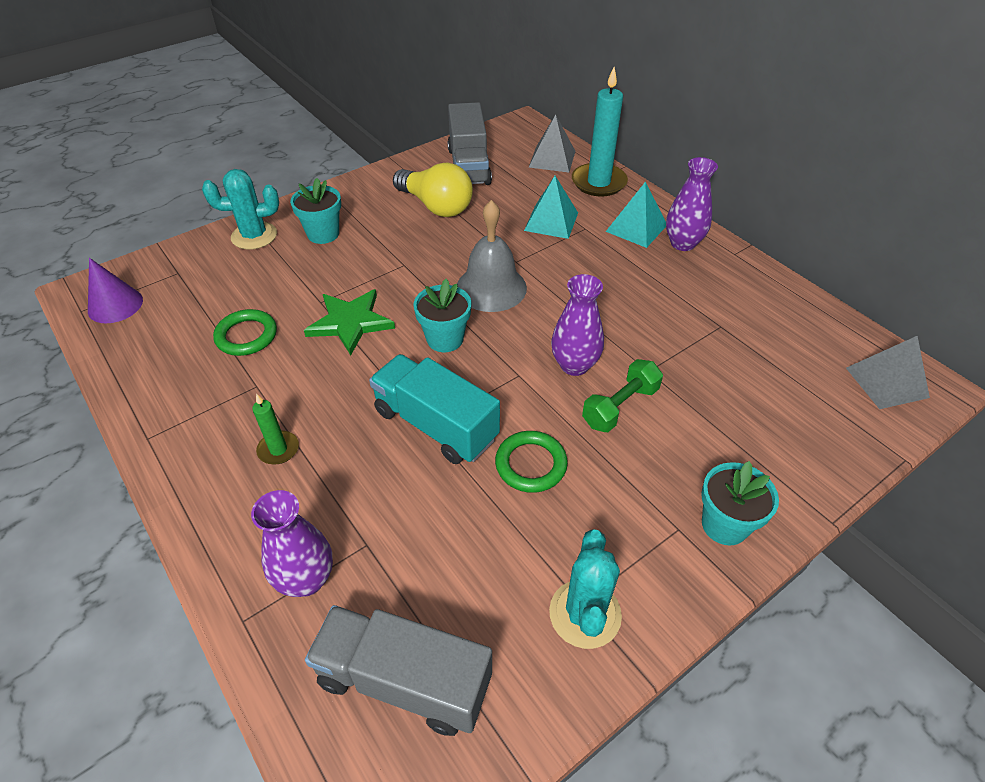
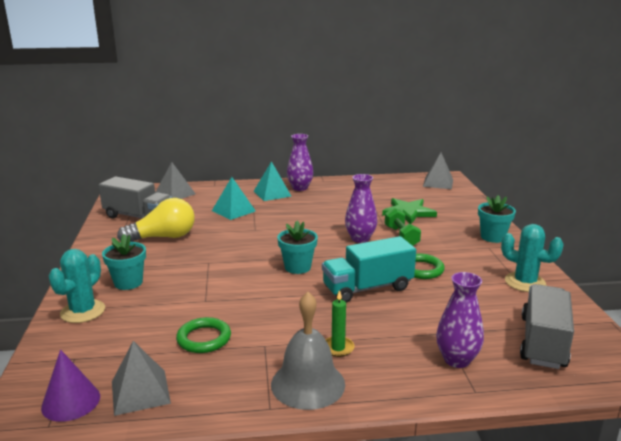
camera: 60 degrees left, 25 degrees down
(142, 338) = (140, 392): none -> grey pyramid
(350, 322) = (242, 294): green star -> green star (408, 212)
(404, 680) = (543, 342): grey truck -> grey truck turned 150 degrees clockwise
(491, 288) = (269, 242): grey bell -> grey bell (308, 384)
(598, 182) = (218, 190): turquoise candle -> none

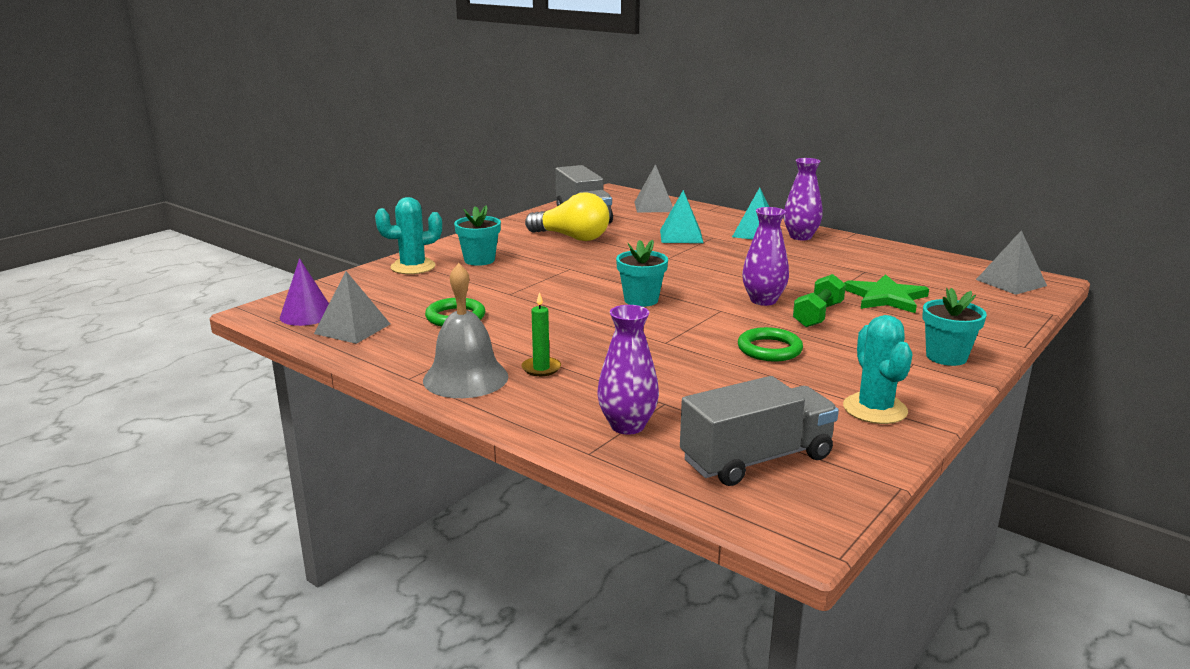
camera: 45 degrees right, 0 degrees up
(367, 288) = (671, 340): turquoise truck -> none

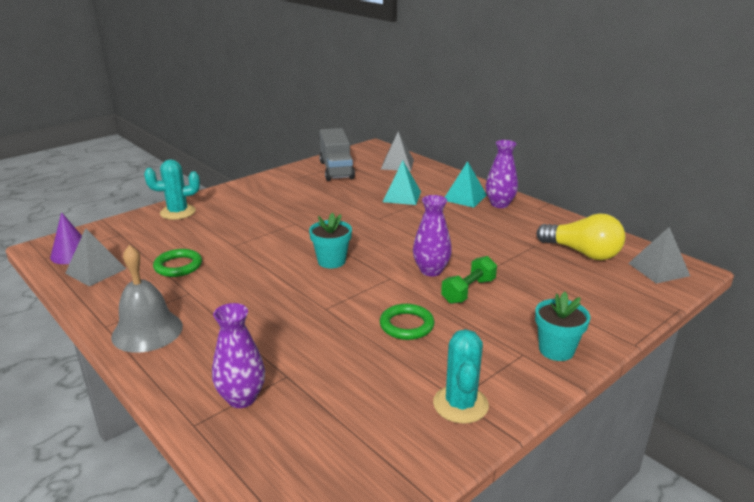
camera: 10 degrees right, 5 degrees up
(479, 260) = (231, 209): turquoise flower pot -> none
(541, 368) = (211, 327): green candle -> none
(572, 237) = (315, 191): yellow light bulb -> yellow light bulb (582, 253)
(756, 459) = (326, 450): grey truck -> none
(885, 297) = (537, 276): green star -> none

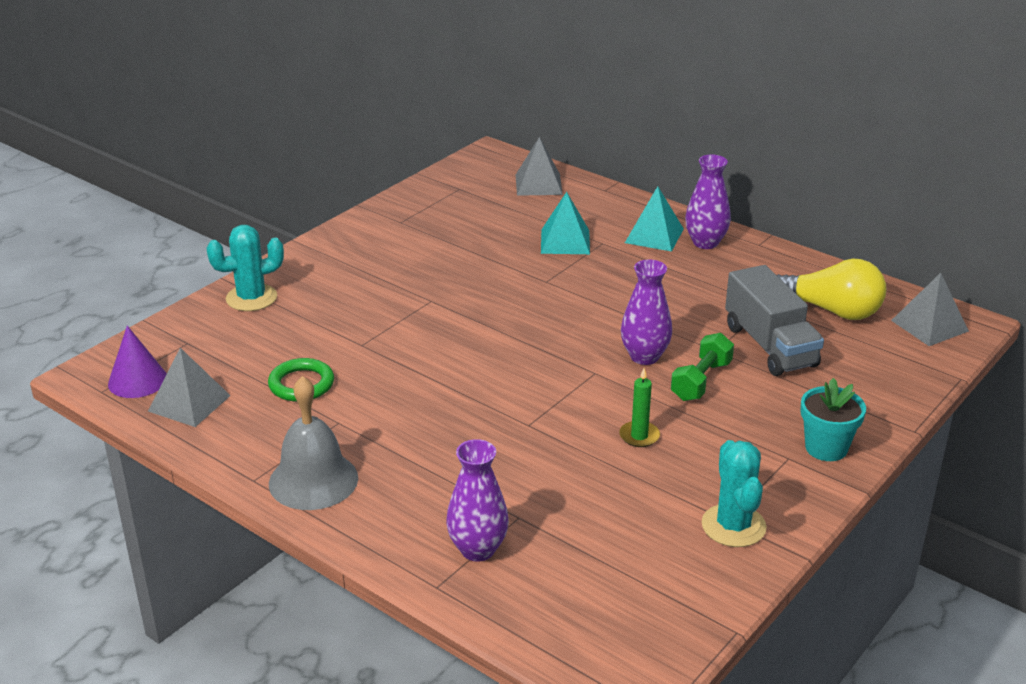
camera: 10 degrees left, 5 degrees up
(331, 261) = (508, 355): turquoise flower pot -> none
(336, 170) = (452, 202): grey truck -> grey truck (770, 346)
(406, 325) = (639, 436): green ring -> green candle

